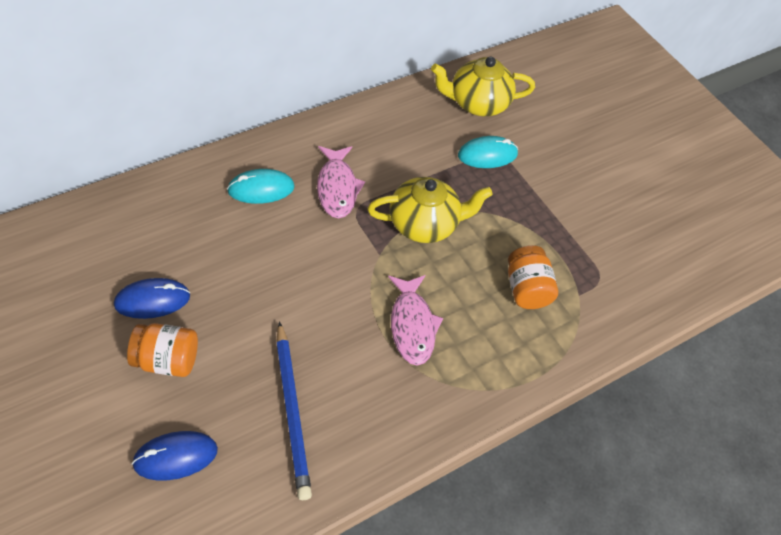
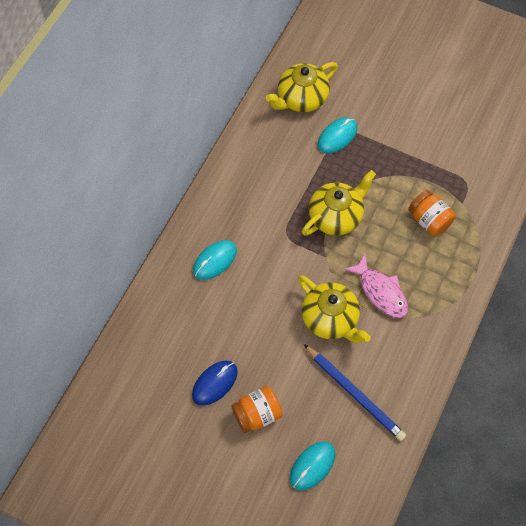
camera: 25 degrees left, 10 degrees up
(175, 456) = (312, 466): blue mouse -> turquoise mouse
(332, 317) = (330, 319): none -> yellow teapot
(337, 188) = (262, 227): pink fish -> none

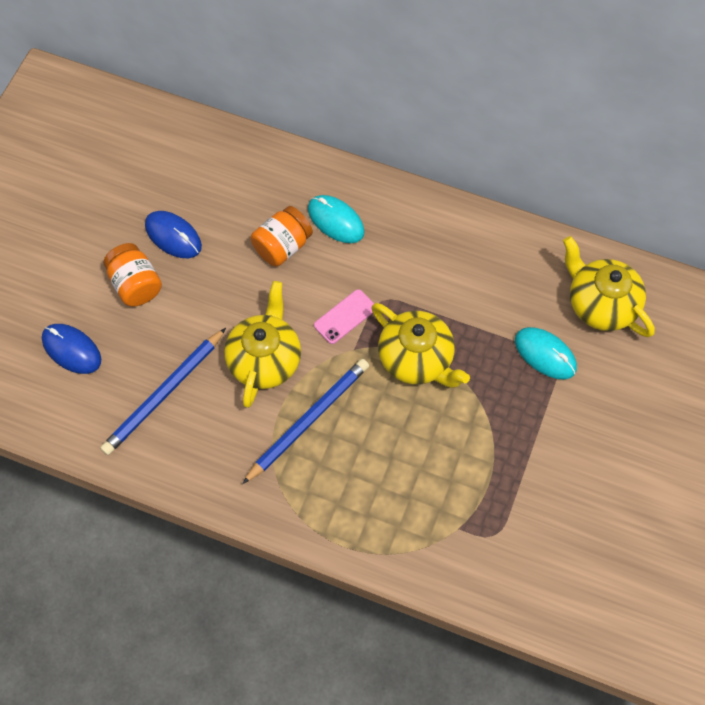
camera: 85 degrees right, 0 degrees up
(298, 260) = (345, 317): none -> pink phone
(312, 466) = (71, 350): turquoise mouse -> blue mouse
(330, 319) = (265, 360): yellow teapot -> yellow teapot turned 150 degrees clockwise
(380, 292) = (308, 420): pink fish -> blue pencil
(429, 220) = (424, 482): orange jar -> orange jar (282, 246)

